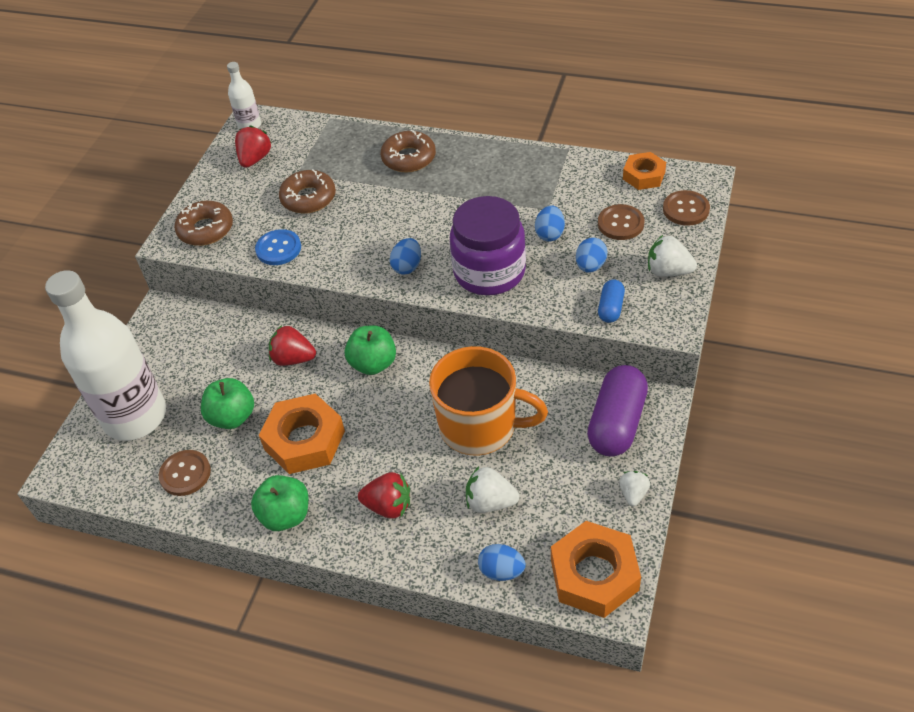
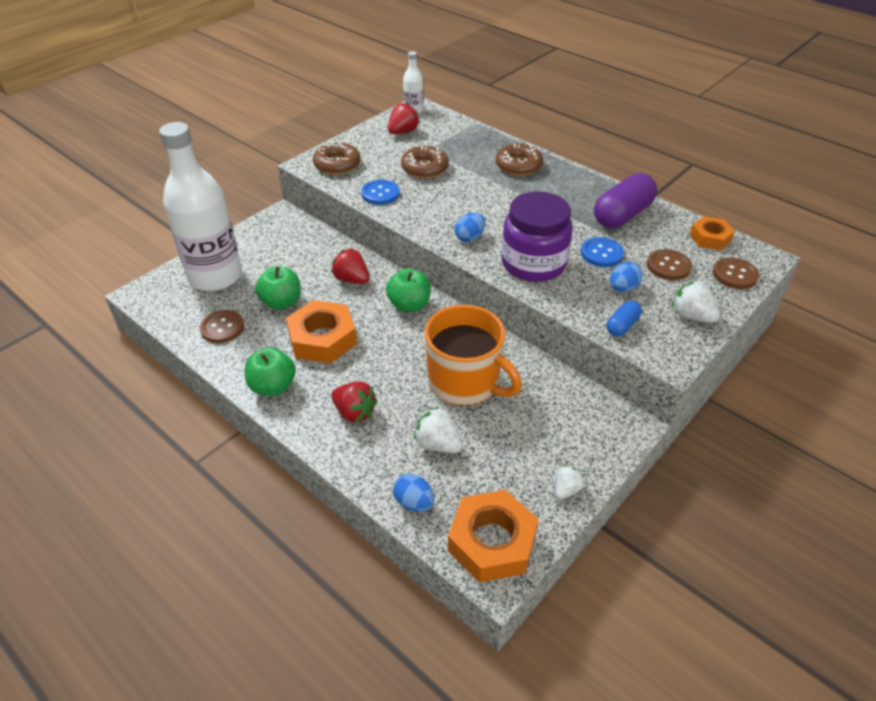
camera: 20 degrees right, 5 degrees down
(550, 234) = (601, 253): blue egg -> blue button
(616, 423) = (584, 426): purple capsule -> purple capsule (622, 215)

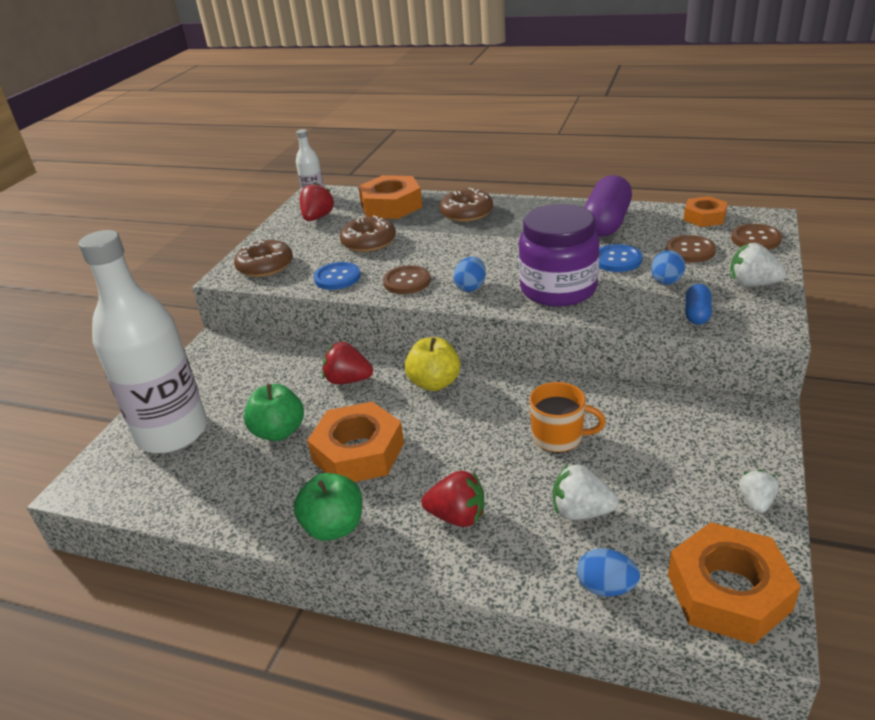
camera: 20 degrees left, 10 degrees down
(222, 328) = (220, 486): brown button -> brown button (407, 281)
(409, 305) = (434, 383): green apple -> yellow apple
(465, 139) = (391, 206): none -> orange nut
(465, 383) = (559, 437): orange mug -> orange mug, size x0.57

